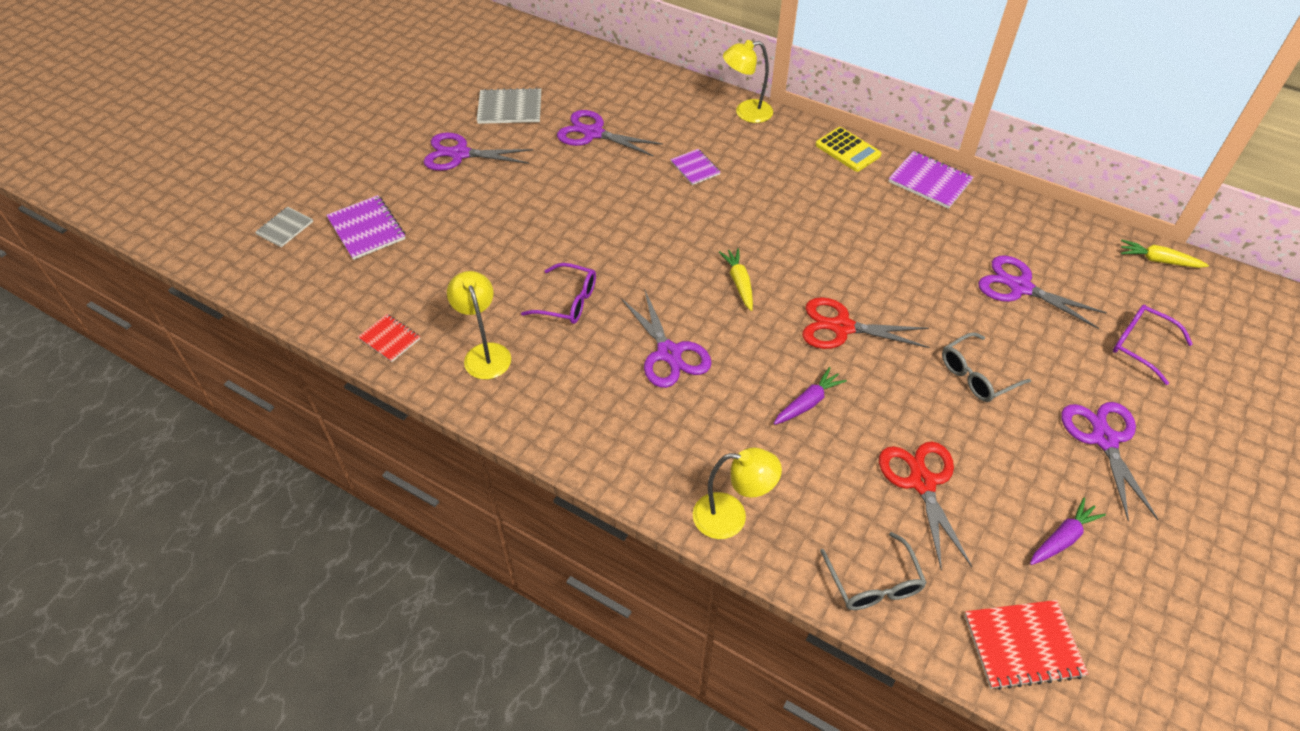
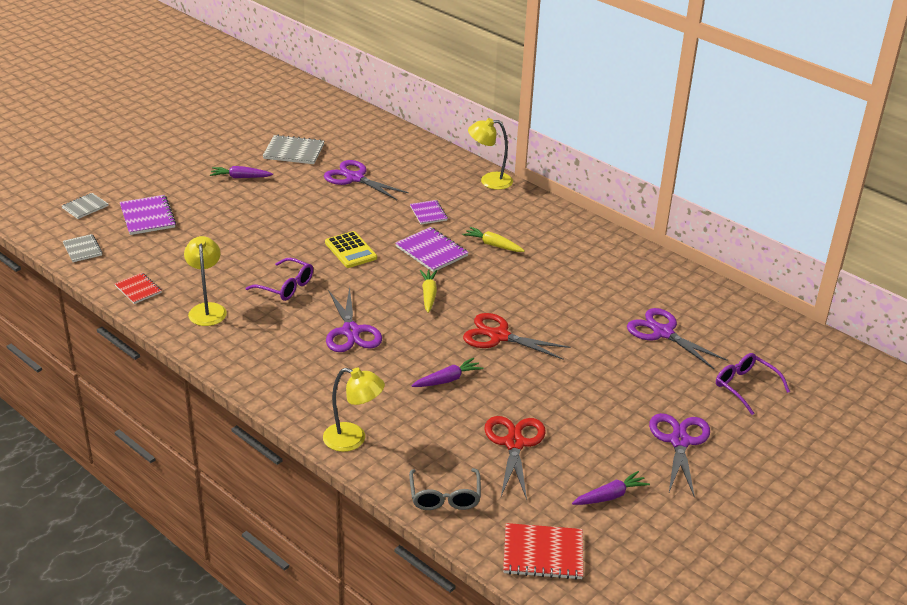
camera: 10 degrees right, 15 degrees down
(301, 291) = (82, 249): none -> grey notebook
(460, 154) = (240, 177): purple scissors -> purple carrot
(847, 150) = (563, 219): yellow calculator -> yellow calculator (351, 250)
(929, 181) = (623, 250): purple notebook -> purple notebook (431, 251)
(977, 375) = (595, 384): grey glasses -> none
(1158, 260) = (794, 332): yellow carrot -> yellow carrot (493, 245)

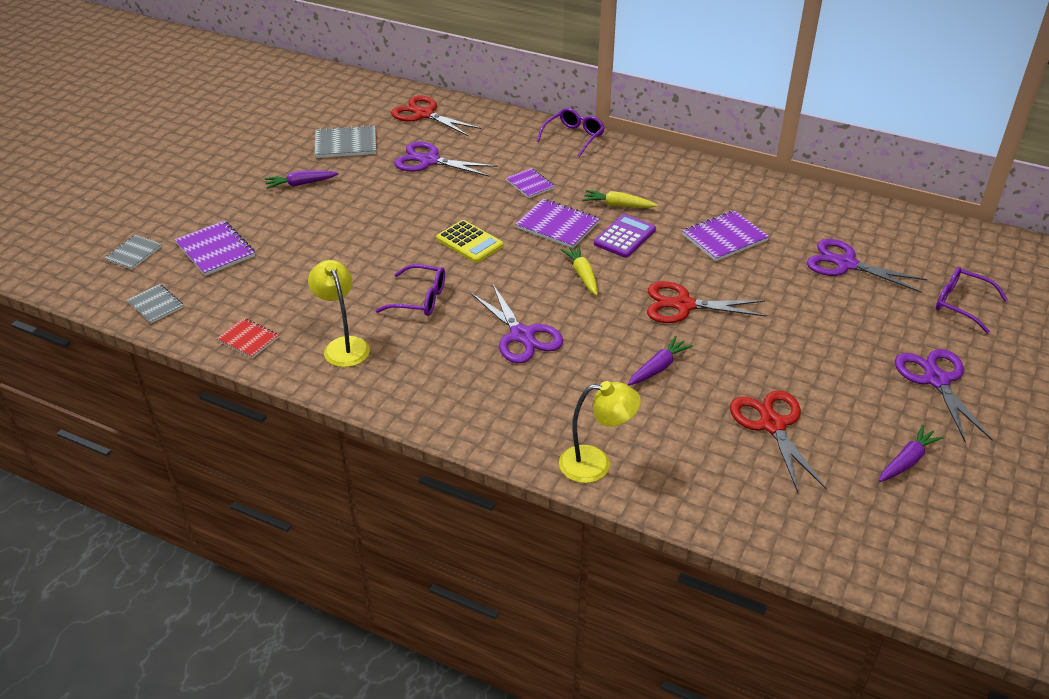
camera: 15 degrees left, 5 degrees up
(372, 138) = (424, 114): none -> red scissors
(445, 496) = (736, 508): grey glasses -> none
(483, 272) = (624, 237): none -> purple calculator
(489, 181) = (573, 137): yellow lamp -> purple glasses
(543, 553) = (880, 548): red notebook -> none
(569, 289) = (724, 238): none -> purple notebook

